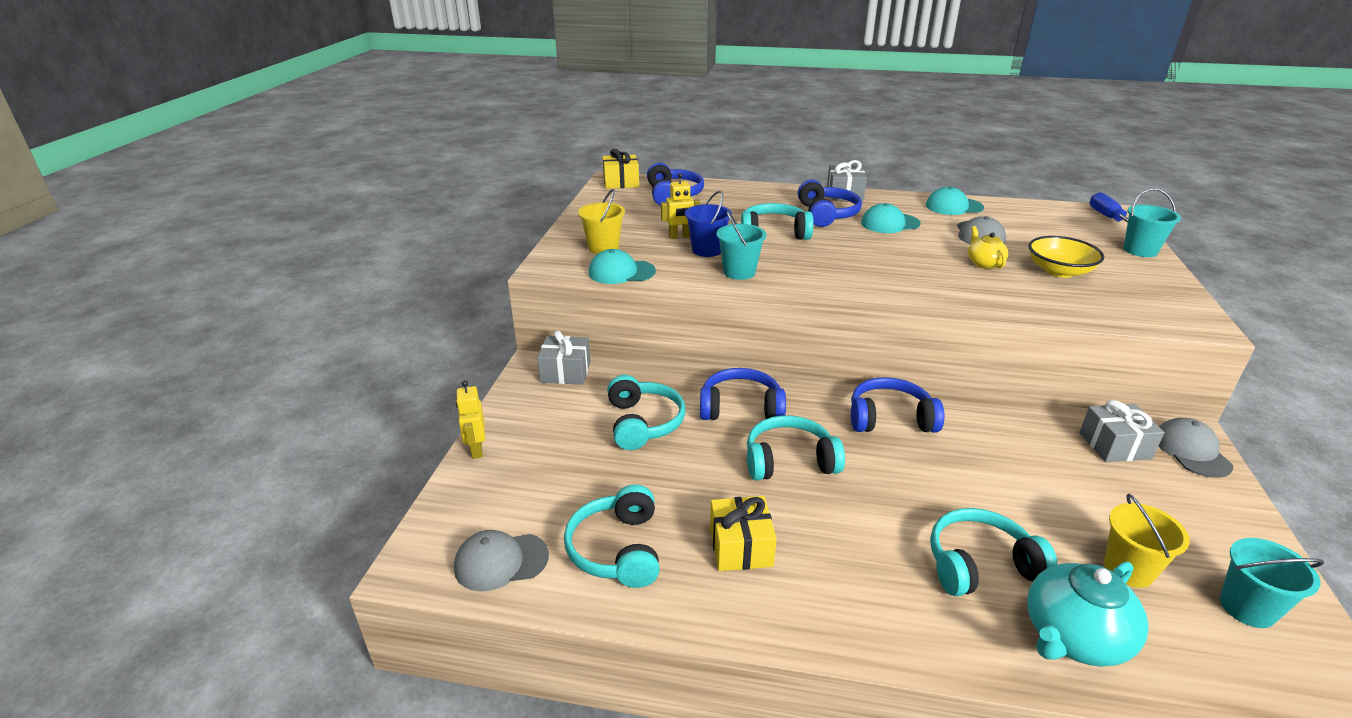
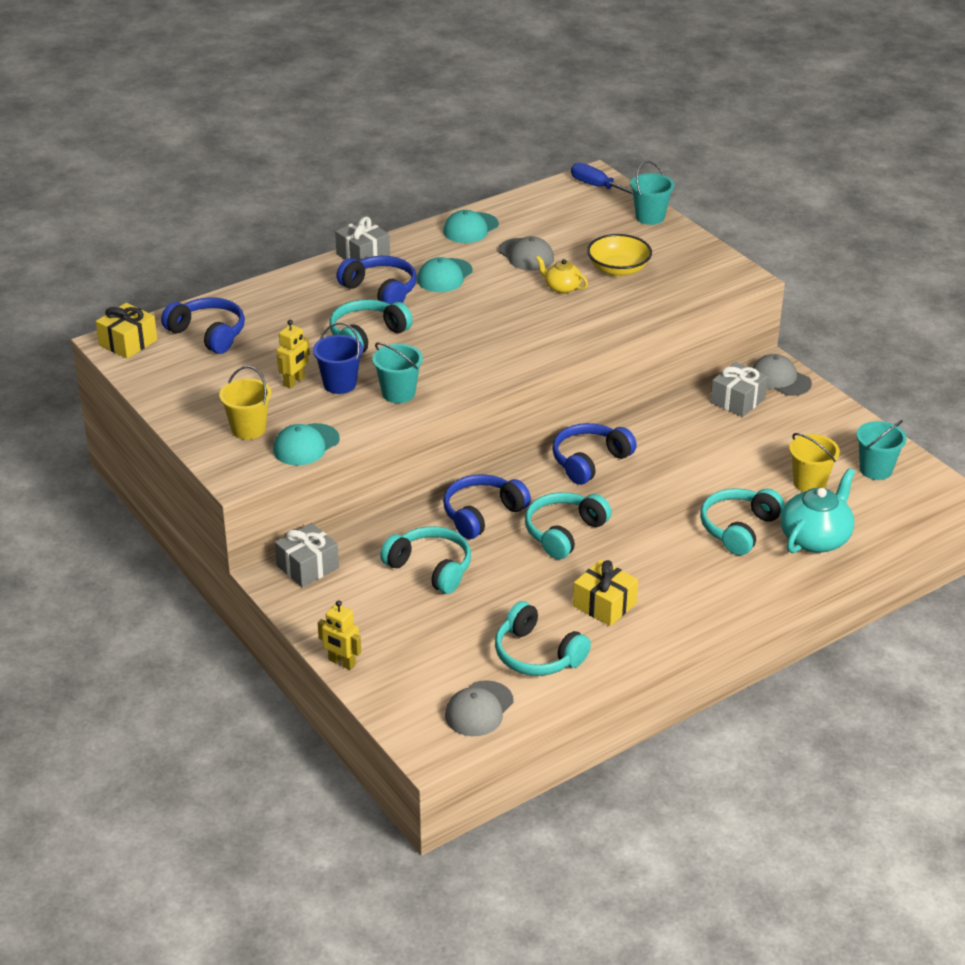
camera: 45 degrees left, 5 degrees up
(1073, 637) = (815, 538): turquoise teapot -> turquoise teapot turned 150 degrees counterclockwise

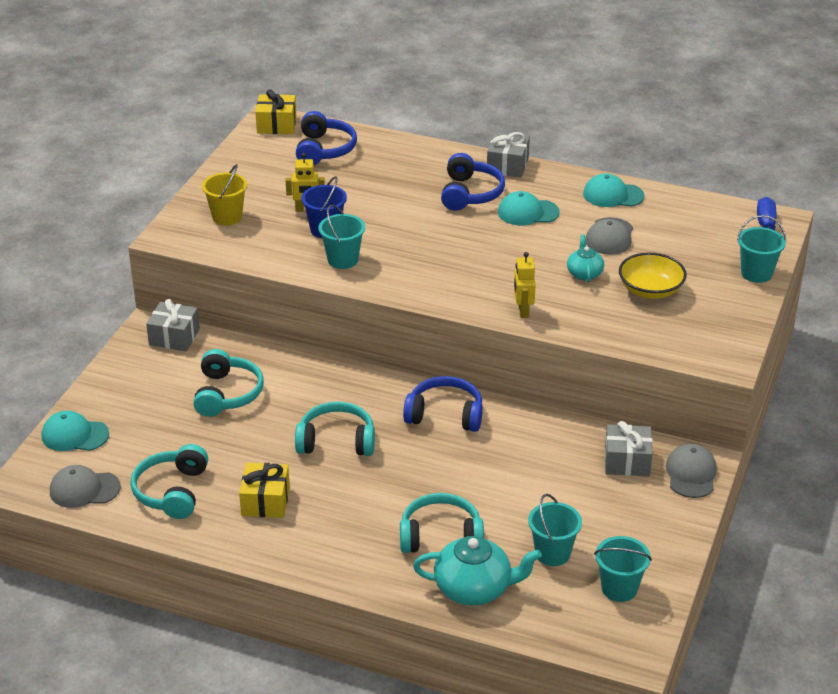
camera: 55 degrees right, 0 degrees up
(306, 445) = (233, 249): turquoise cap -> turquoise cap (75, 435)
(341, 662) = (82, 401): yellow robot -> yellow robot (523, 311)
(367, 336) = (402, 214): turquoise headphones -> none
(482, 514) = (317, 390): blue headphones -> none
(562, 287) = (584, 273): yellow teapot -> turquoise teapot
(809, 483) = (552, 553): yellow bucket -> turquoise bucket

